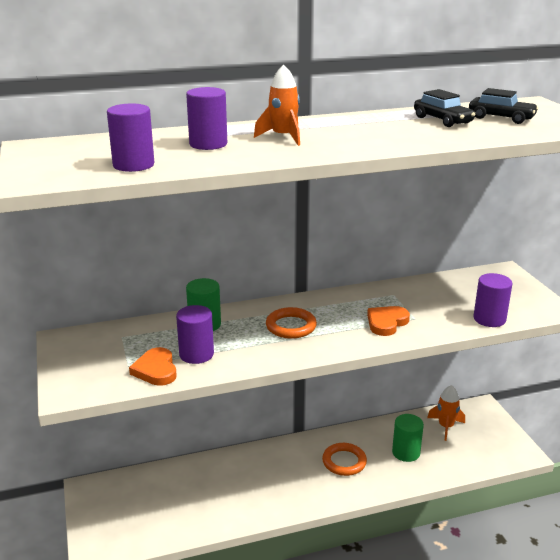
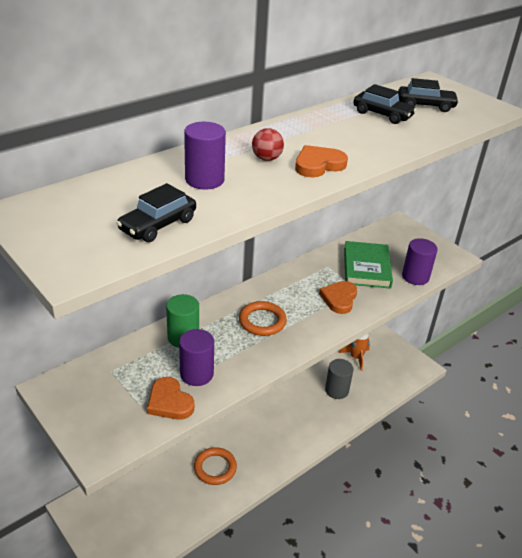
camera: 25 degrees left, 10 degrees up
(133, 165) = (158, 225): purple cylinder -> black car
(283, 137) = (266, 159): orange rocket -> red ball
(330, 145) = (318, 165): none -> orange heart
(344, 462) = (292, 413): orange ring -> orange ring (215, 468)
(406, 452) = (336, 390): green cylinder -> grey cylinder
(437, 302) = (366, 267): none -> green book

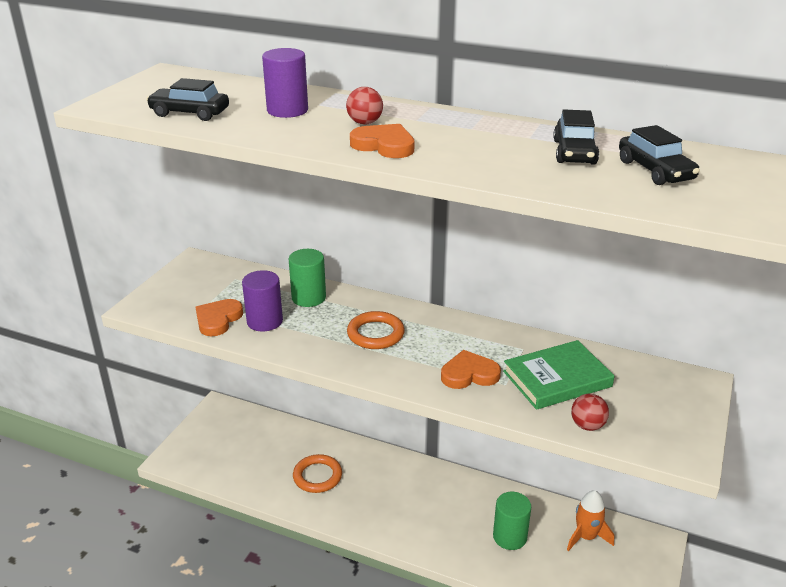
camera: 65 degrees right, 5 degrees down
(336, 390) = (510, 537): grey cylinder -> green cylinder
(415, 277) = (587, 425): purple cylinder -> red ball

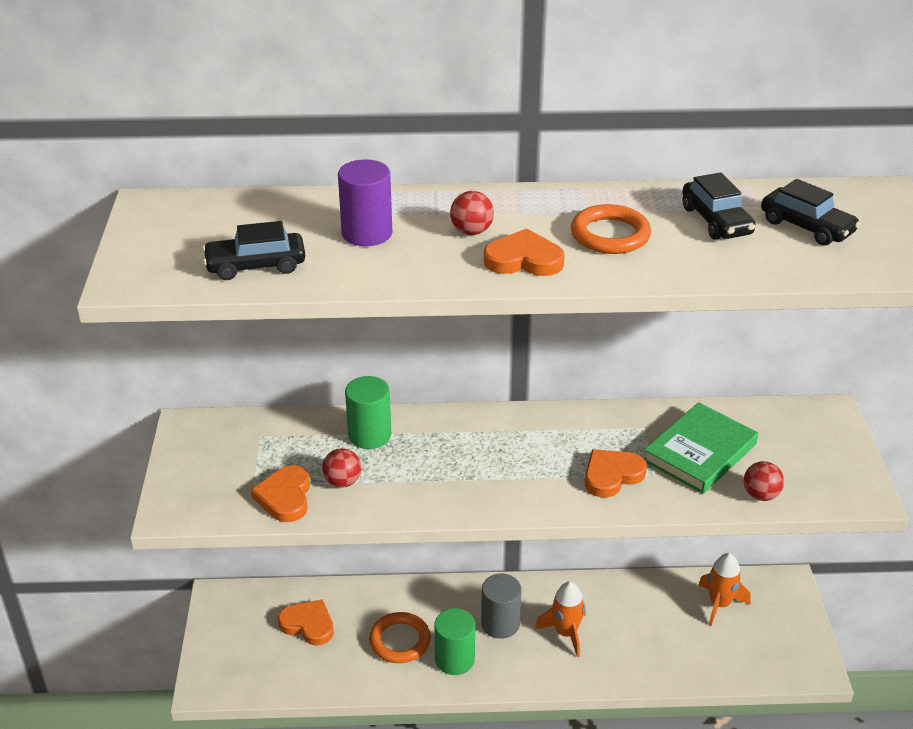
camera: 25 degrees left, 5 degrees up
(263, 444) = (308, 625): none -> orange heart
(264, 321) = (342, 482): purple cylinder -> red ball
(375, 334) = (480, 458): orange ring -> orange ring (610, 235)
(398, 490) = (500, 624): none -> grey cylinder
(444, 514) = (566, 633): none -> orange rocket
(510, 537) = (646, 632): green cylinder -> green cylinder (454, 659)

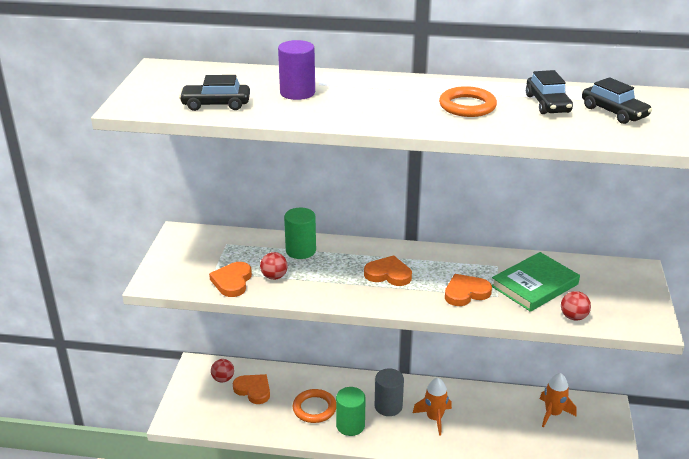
camera: 10 degrees right, 5 degrees down
(471, 231) = (370, 97): red ball -> red ball (223, 379)
(524, 259) = (400, 115): orange heart -> orange heart (388, 274)

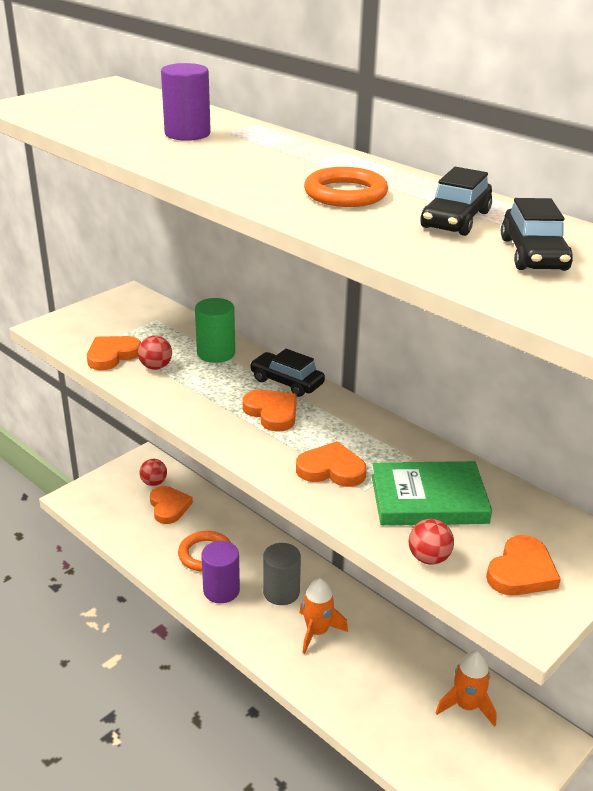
camera: 35 degrees right, 0 degrees up
(216, 104) = (90, 123): black car -> black car (287, 382)
(350, 425) = (221, 590): green cylinder -> purple cylinder
(620, 301) = (521, 571): none -> orange heart

